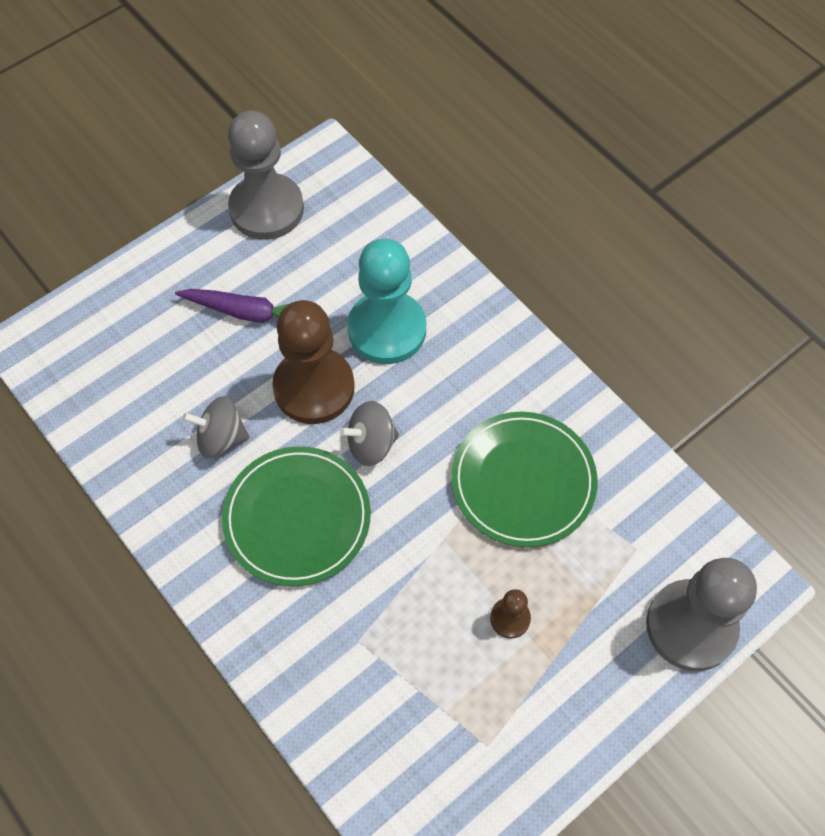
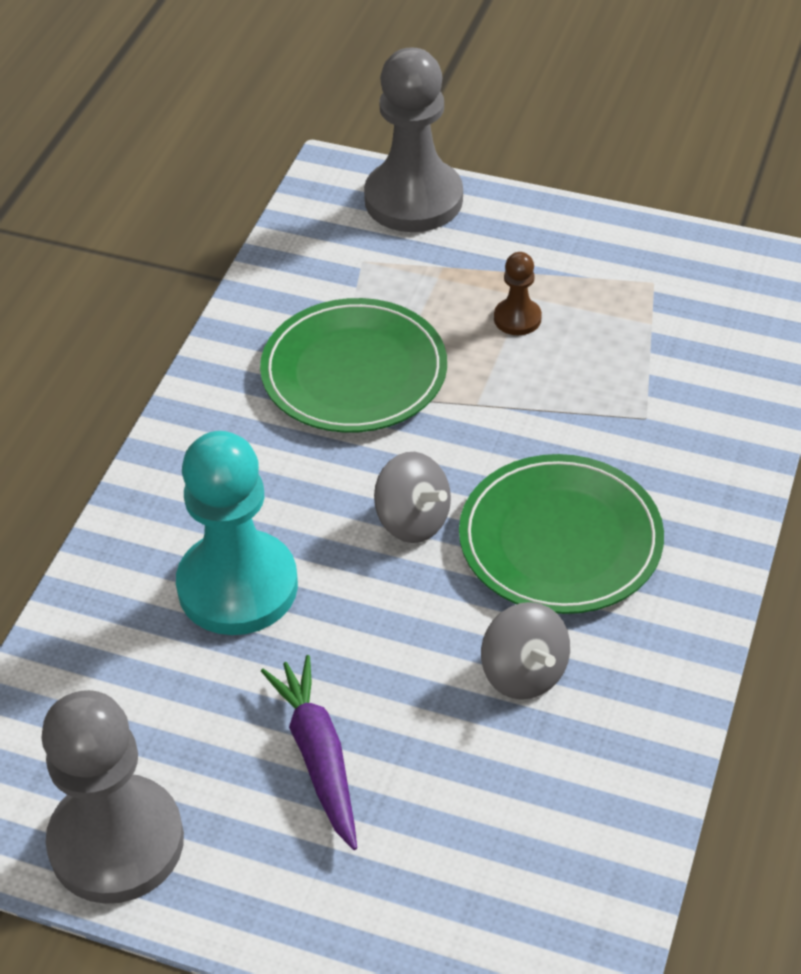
camera: 120 degrees left, 15 degrees down
(314, 387) = (379, 616): brown pawn -> none

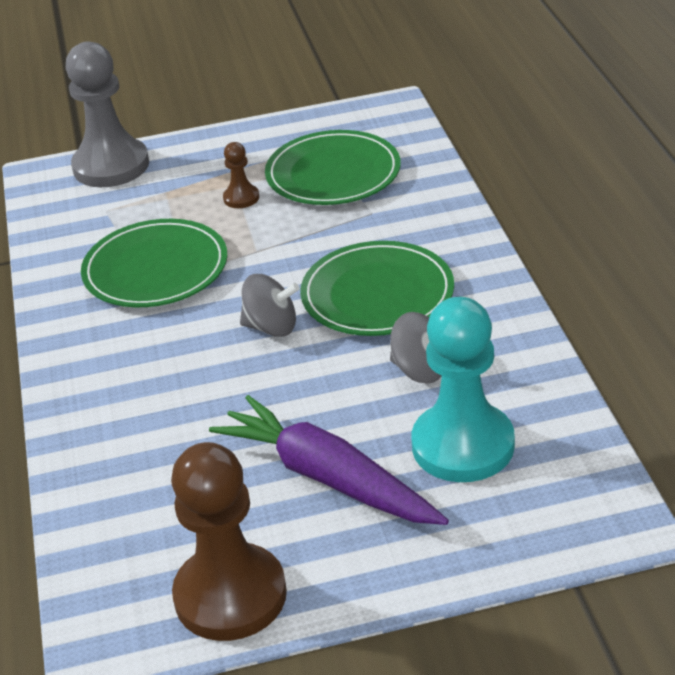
camera: 30 degrees left, 10 degrees down
(116, 842) = (230, 595): grey pawn -> brown pawn
(237, 586) = (183, 415): turquoise pawn -> turquoise pawn (463, 445)
(318, 756) = (328, 477): purple carrot -> purple carrot, size x1.51
(646, 336) = (333, 173): none -> green plate

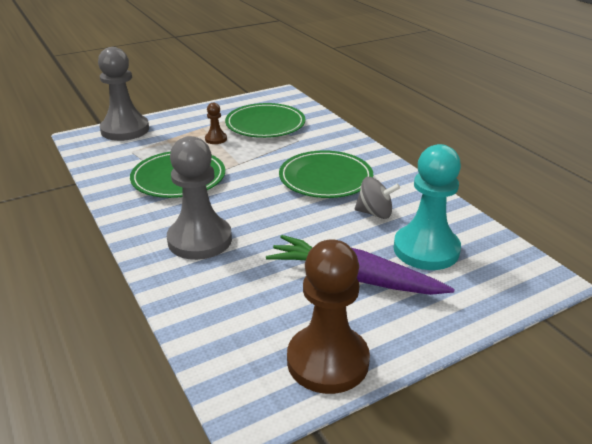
camera: 20 degrees left, 5 degrees down
(143, 384) = (200, 240): none -> grey pawn
(271, 327) = (269, 200): grey spinning top -> none

